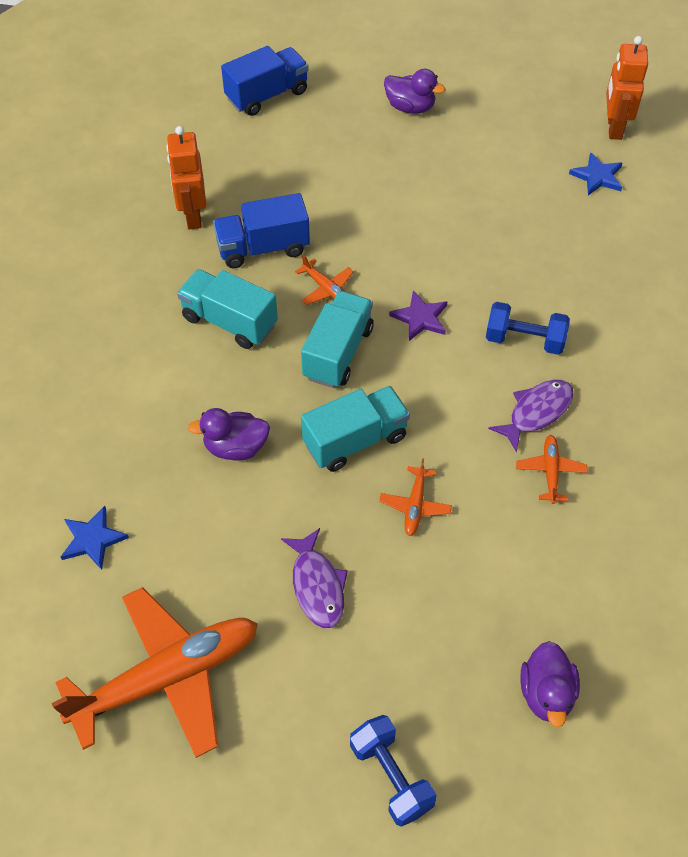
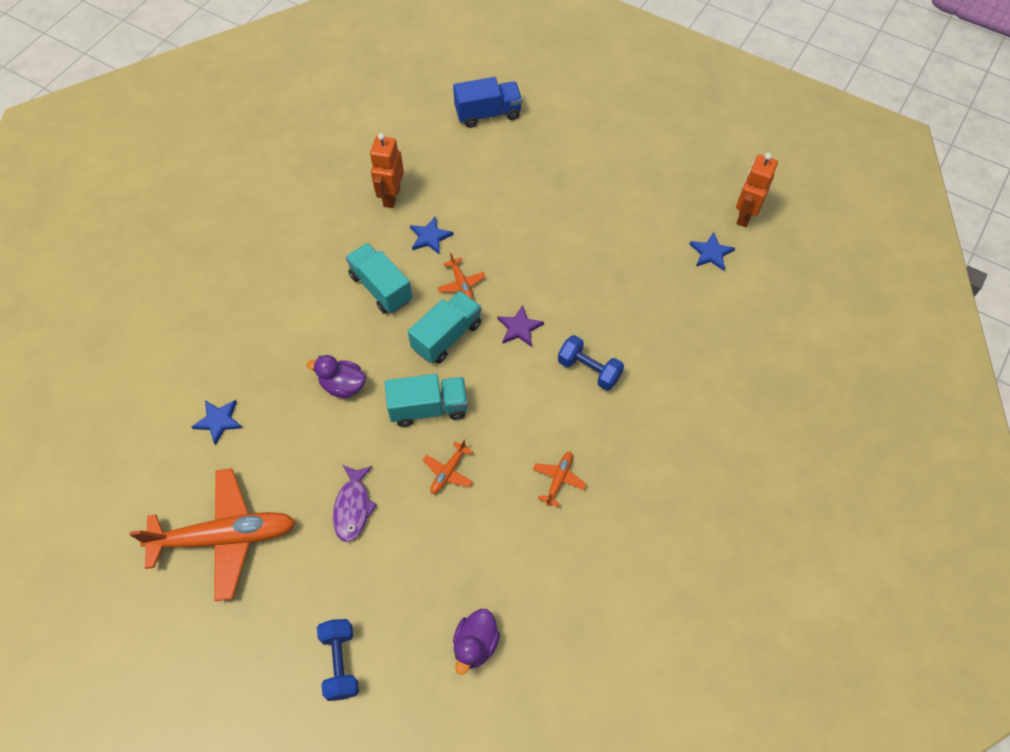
camera: 20 degrees right, 5 degrees up
(263, 248) = (430, 237): blue truck -> blue star
(410, 107) = (591, 153): purple duck -> none
(536, 412) = (570, 430): purple fish -> none

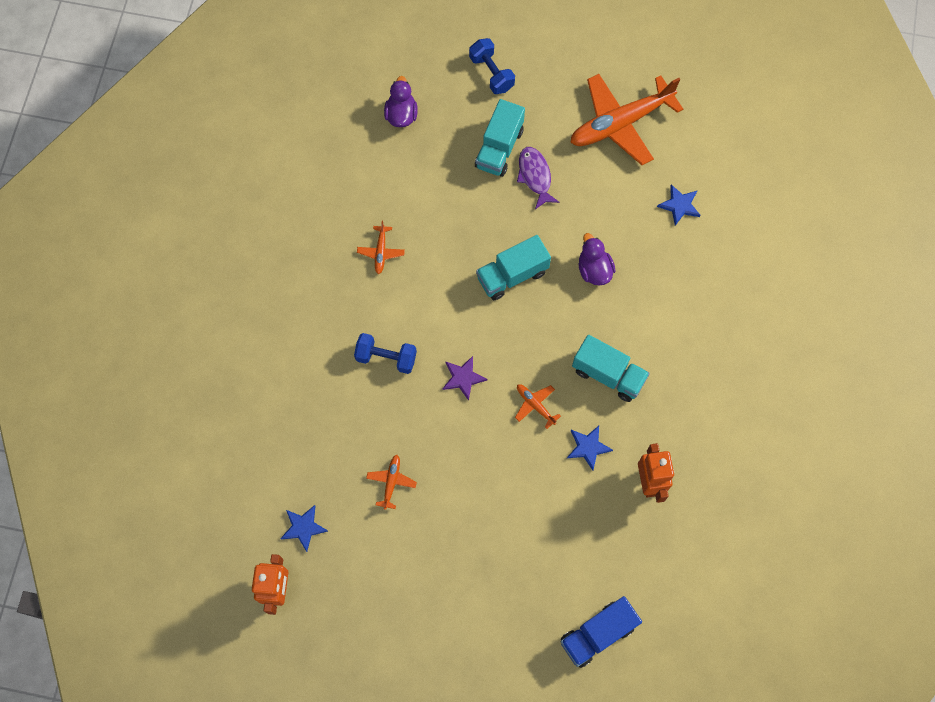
camera: 160 degrees right, 10 degrees up
(343, 385) = (594, 270): purple duck -> purple duck turned 105 degrees counterclockwise
(447, 336) = (525, 346): turquoise truck -> turquoise truck (499, 148)
(448, 471) = (472, 228): orange plane -> orange plane (391, 482)

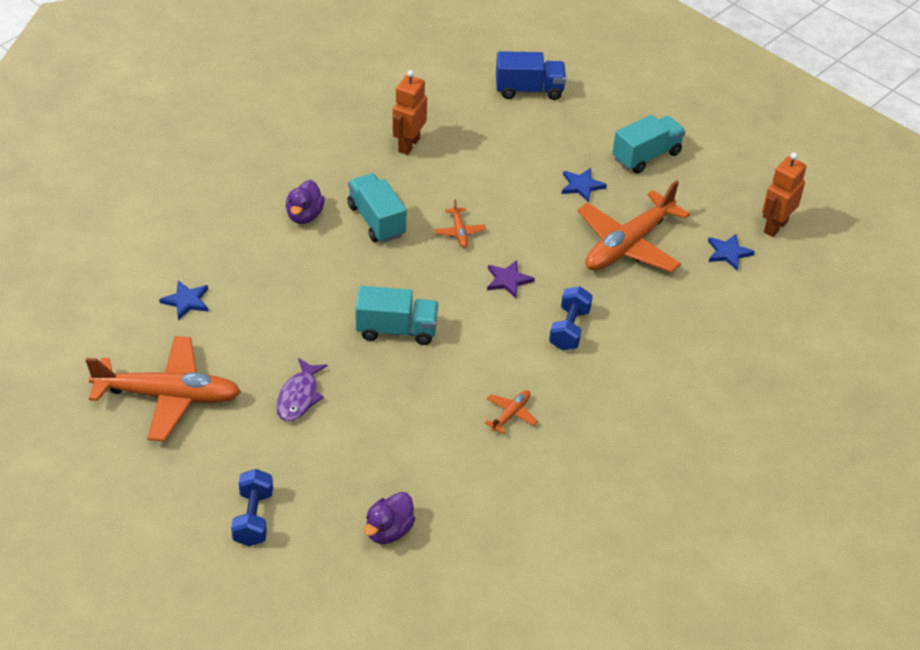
camera: 150 degrees left, 25 degrees down
(386, 358) = (569, 329): blue dumbbell -> blue dumbbell turned 60 degrees clockwise
(391, 482) = (629, 244): orange plane -> orange plane, size x2.36
(499, 148) = (312, 441): turquoise truck -> turquoise truck (646, 156)
(588, 447) = (438, 186): blue star -> blue star (582, 186)
(594, 270) = (316, 295): purple duck -> purple duck (304, 215)

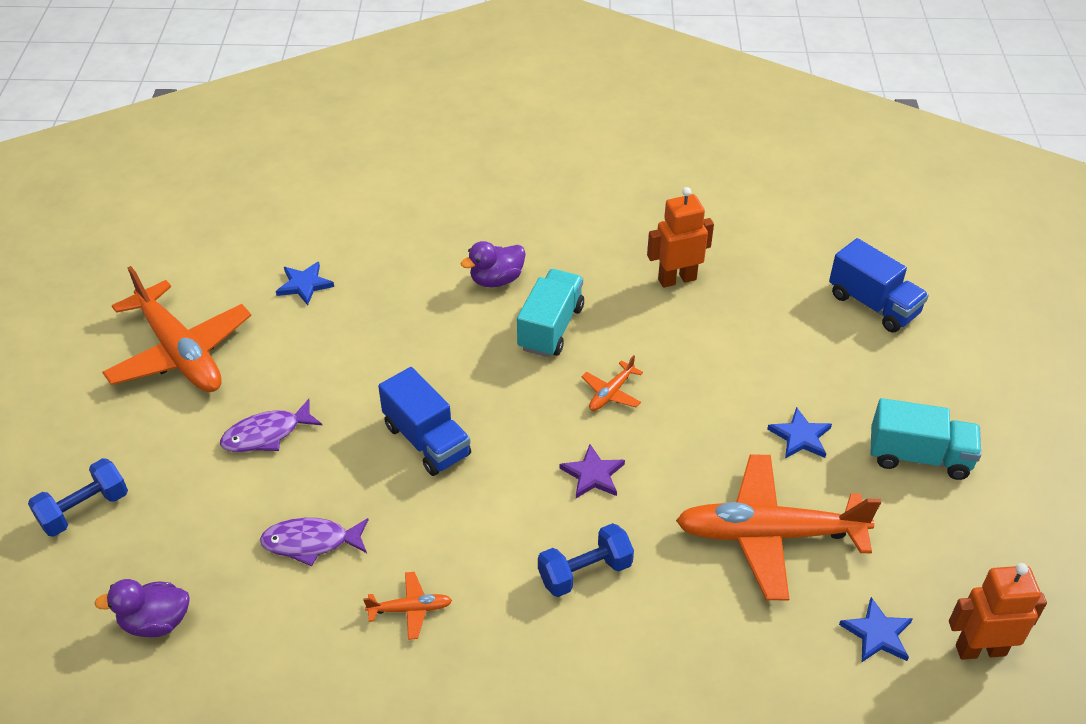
camera: 50 degrees right, 0 degrees up
(396, 330) = (427, 440): turquoise truck -> blue truck
(412, 427) = (311, 542): none -> purple fish

